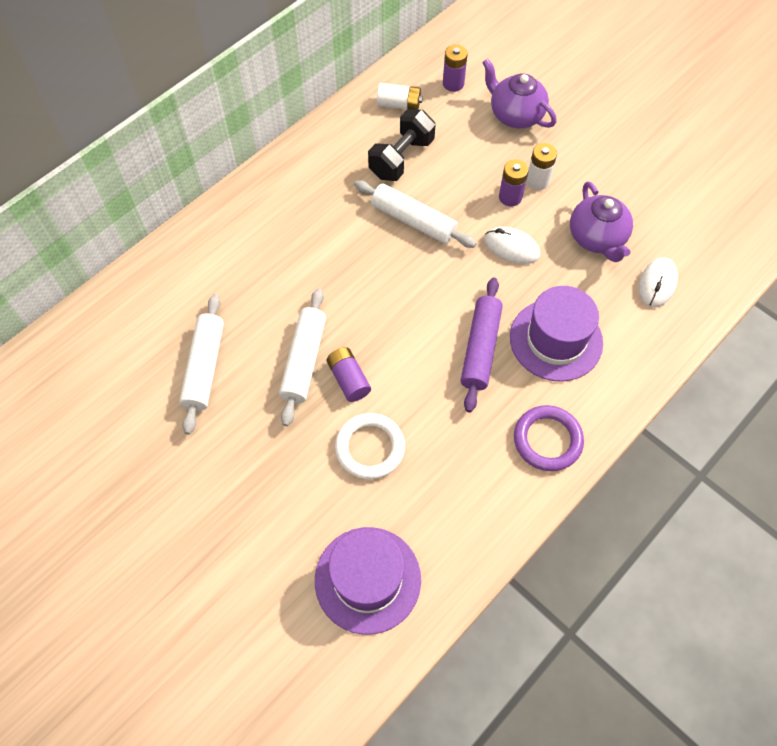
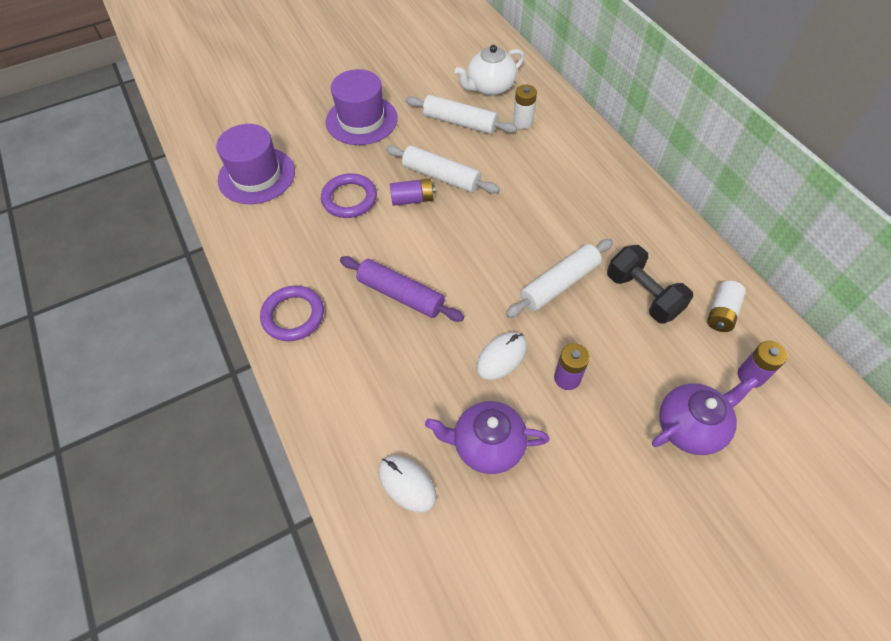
camera: 110 degrees right, 5 degrees down
(128, 352) = (489, 87): none -> white teapot
(370, 448) = (349, 199): white ring -> purple ring
(537, 181) = (583, 414): white battery -> white battery (522, 122)
(556, 340) = (383, 358): purple hat -> purple hat (361, 120)

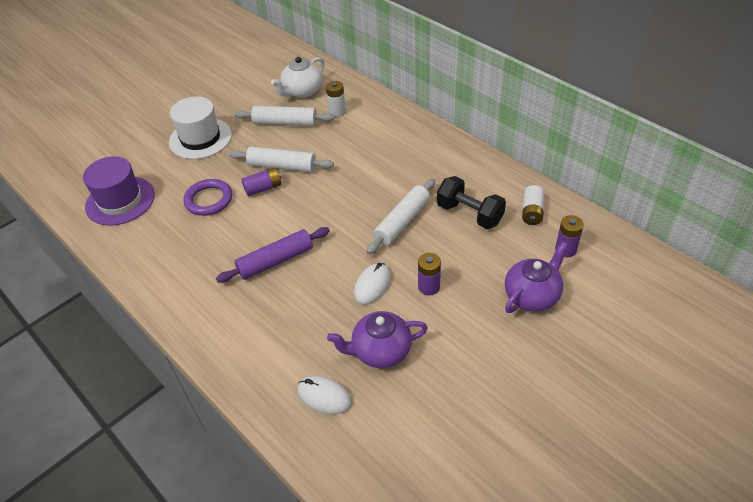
camera: 15 degrees left, 10 degrees down
(293, 316) = (188, 299): purple ring -> none
(361, 120) = (200, 138): purple hat -> white hat
(401, 295) = (275, 261): purple rolling pin -> purple rolling pin turned 45 degrees counterclockwise

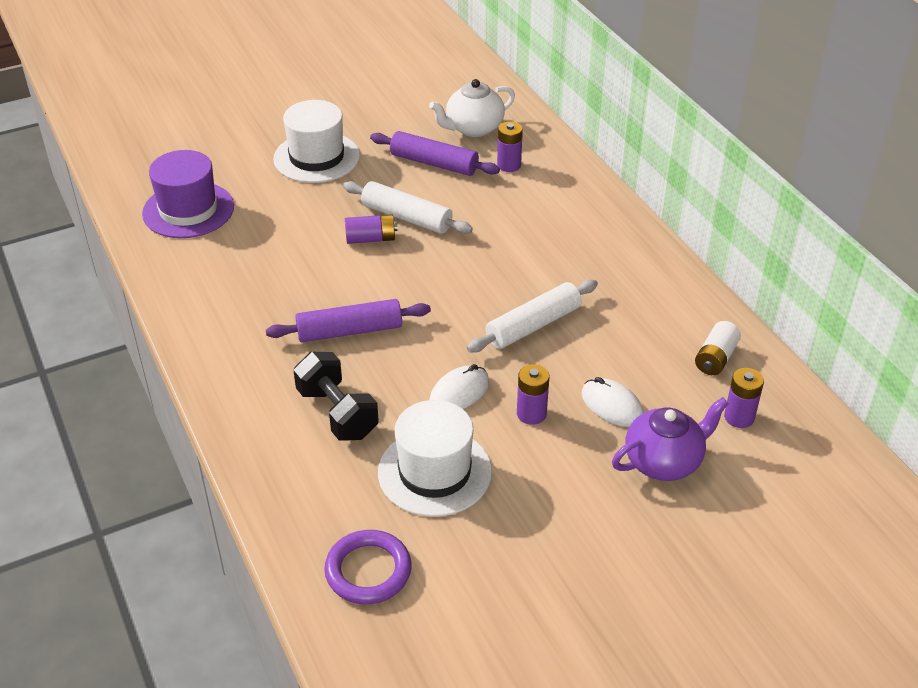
camera: 15 degrees right, 5 degrees down
(209, 200) = (296, 236): purple ring -> purple ring (368, 571)
(285, 123) = (434, 163): white rolling pin -> purple rolling pin
(324, 396) = (342, 503): white mouse -> white mouse (612, 405)
(337, 112) = (509, 165): white battery -> purple battery
(380, 351) = (434, 472): purple teapot -> white hat
(469, 214) = (628, 339): black dumbbell -> black dumbbell (337, 413)

